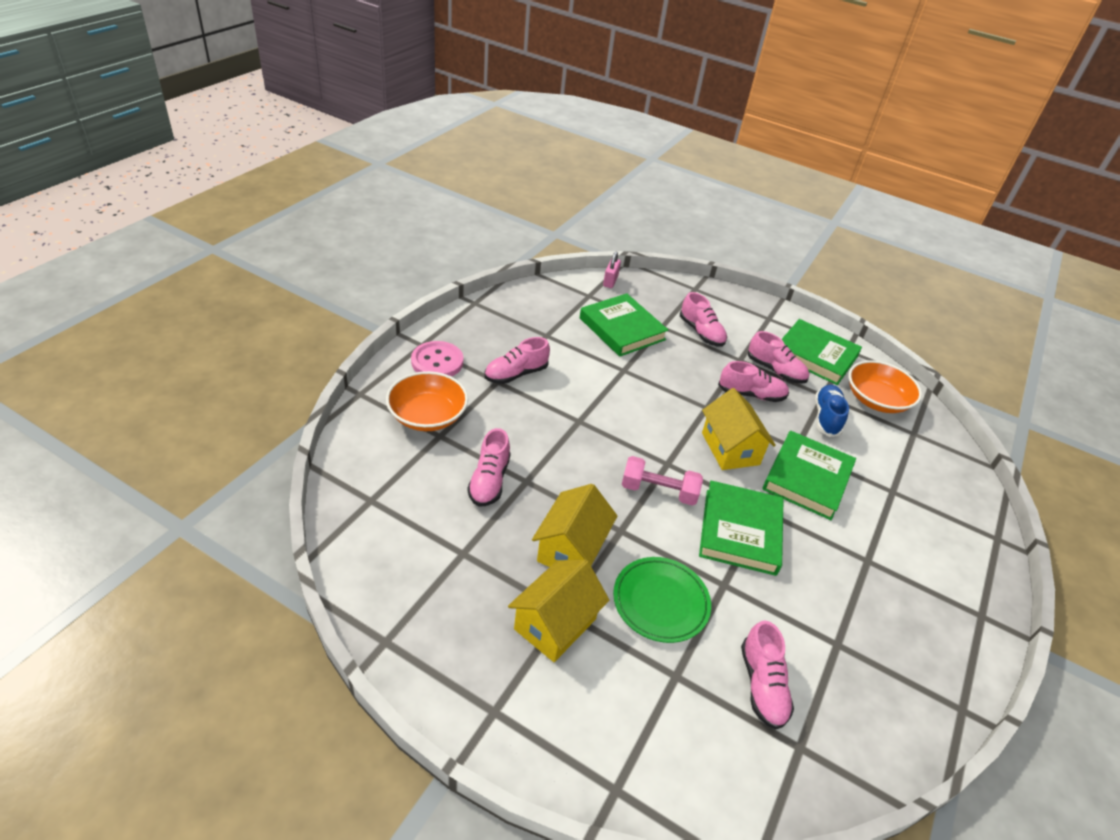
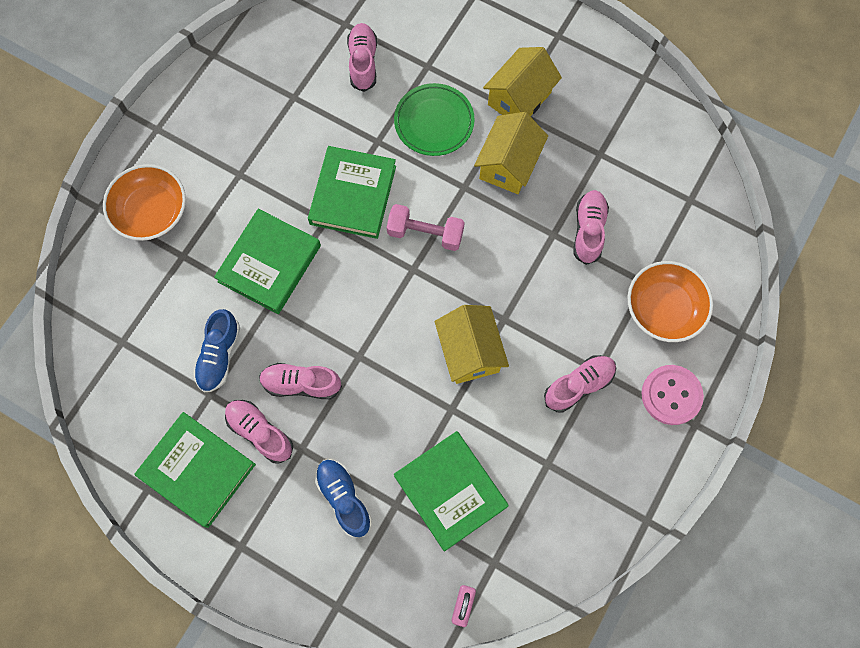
camera: 175 degrees left, 30 degrees up
(701, 332) = (344, 498): pink shoe -> blue shoe
(730, 448) = (343, 296): yellow house -> yellow house (470, 352)
(876, 400) = (146, 393): orange bowl -> orange bowl (151, 212)

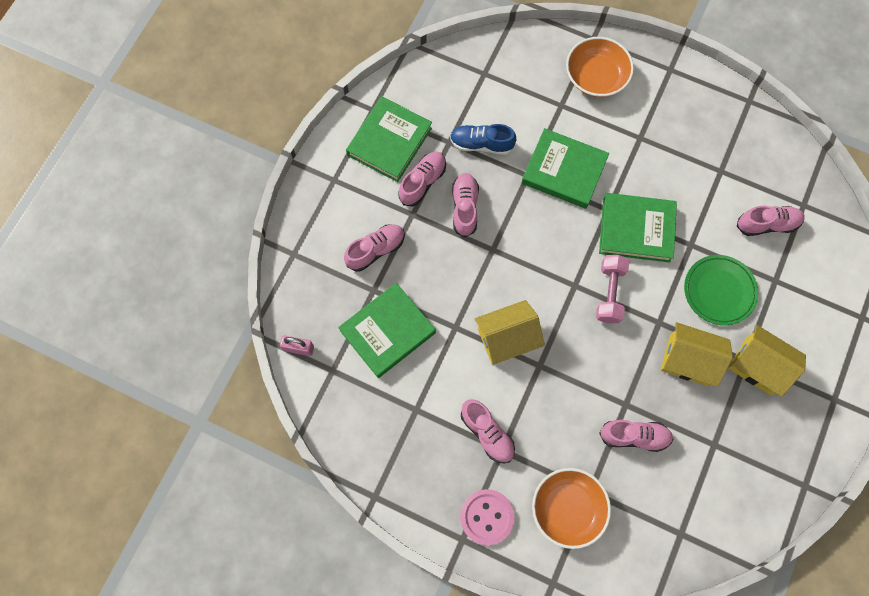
camera: 85 degrees right, 0 degrees up
(344, 498) = (376, 250): blue shoe -> pink shoe

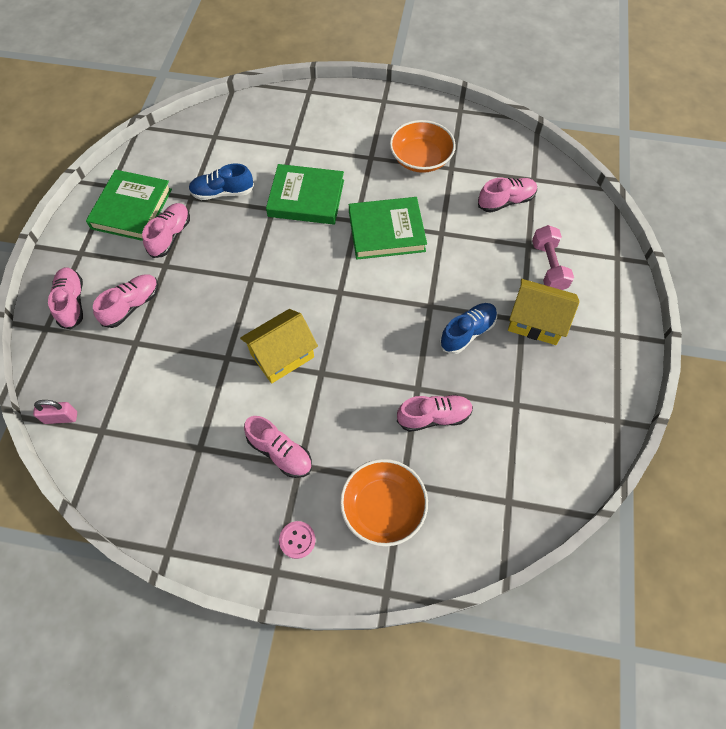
camera: 15 degrees left, 10 degrees down
(387, 331) = (156, 378): green book -> none
(465, 208) = (216, 249): pink shoe -> pink shoe (72, 303)
(487, 517) = (297, 540): pink button -> pink button, size x0.59
(596, 77) = (318, 119): orange bowl -> orange bowl (420, 159)
(609, 293) = (375, 291): pink dumbbell -> pink dumbbell (548, 266)
(688, 360) = (467, 332): yellow house -> blue shoe
(719, 291) = (479, 266): green plate -> none

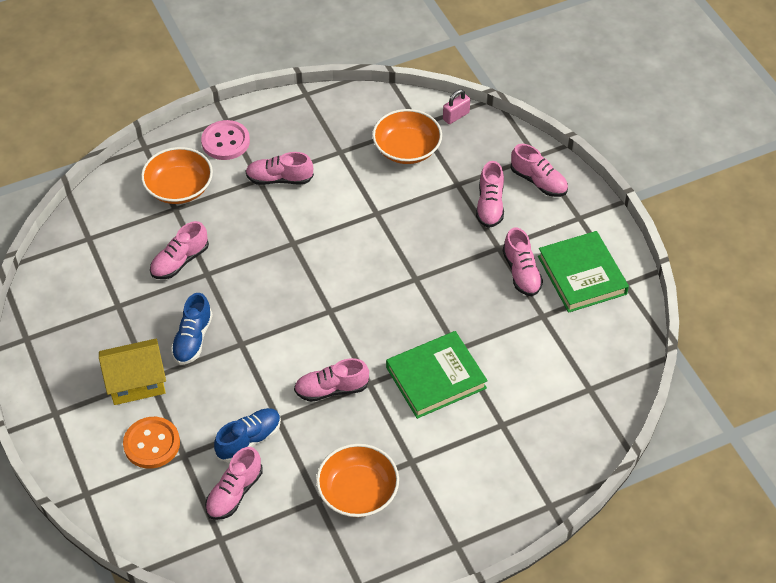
camera: 145 degrees right, 10 degrees down
(139, 409) = (407, 149): none -> orange bowl
(222, 192) = (519, 337): blue shoe -> blue shoe (249, 440)
(282, 355) = (334, 237): yellow house -> none
(297, 540) = (225, 142): pink button -> pink button, size x1.68
(386, 231) = (331, 389): green book -> pink shoe
(548, 266) = (152, 444): pink dumbbell -> orange button

